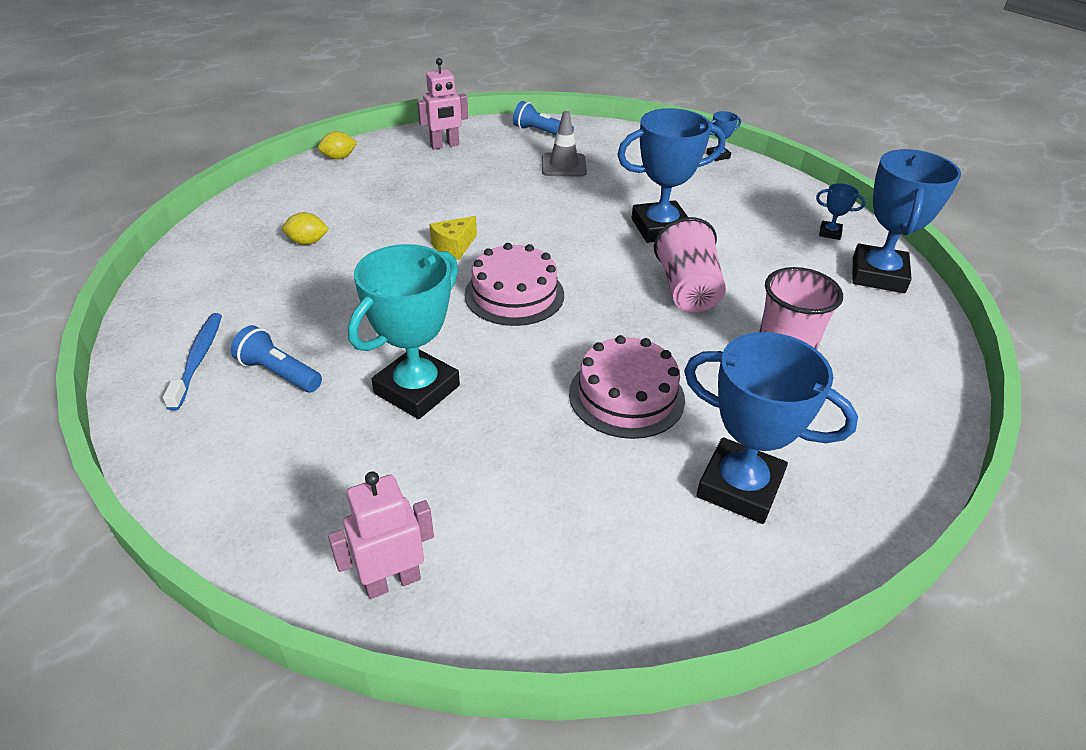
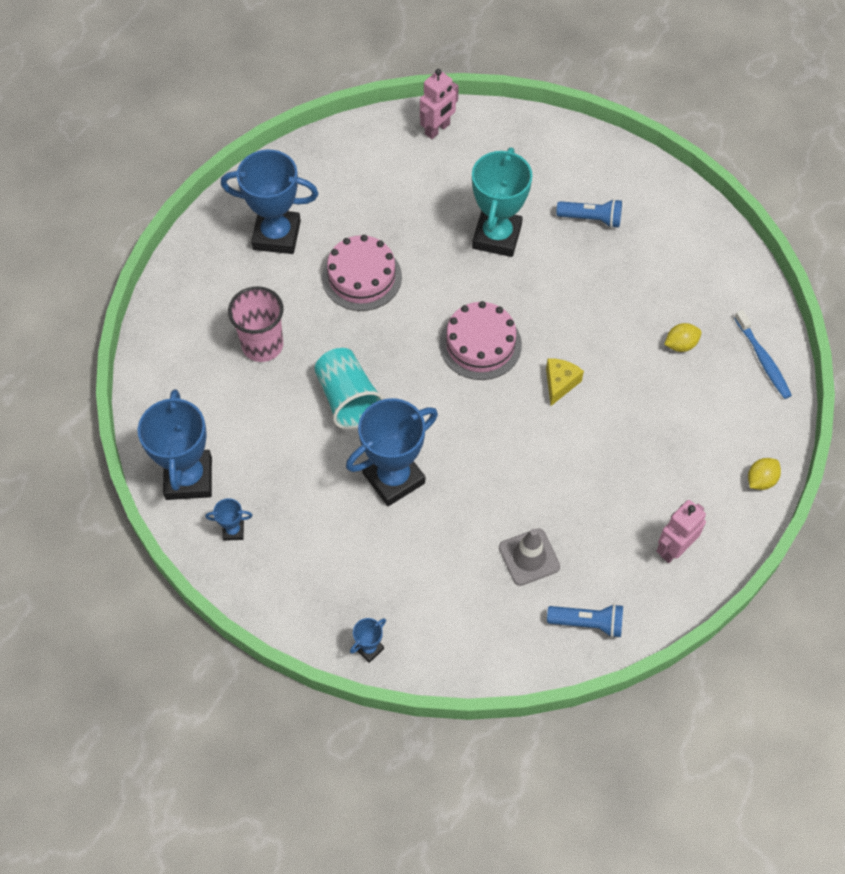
camera: 160 degrees right, 20 degrees up
(198, 359) = (650, 211): blue toothbrush -> blue toothbrush (763, 359)
(687, 289) = (348, 399): pink cup -> turquoise cup

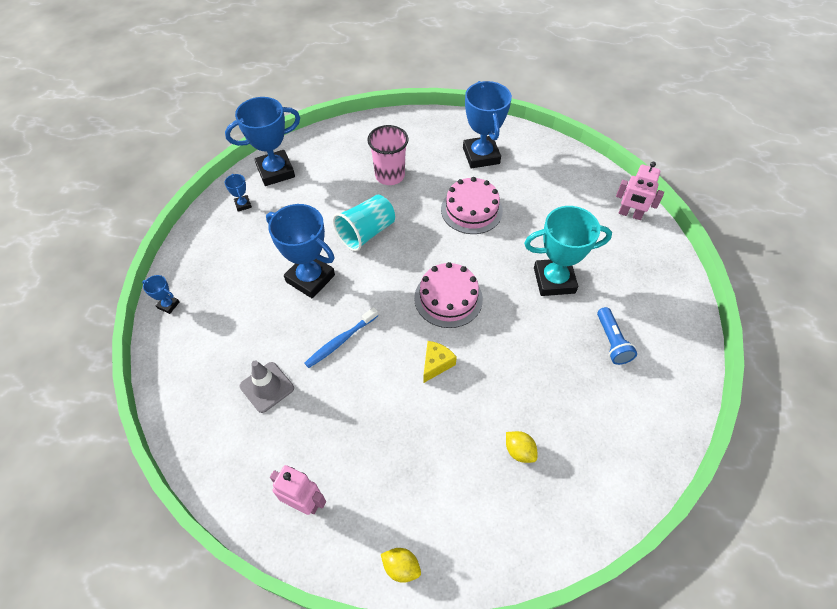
camera: 70 degrees right, 5 degrees down
(560, 383) = (436, 364): yellow cheese -> yellow cheese turned 60 degrees counterclockwise
(588, 623) = (216, 449): blue flashlight -> none
(763, 359) = (539, 534): blue toothbrush -> blue toothbrush (340, 341)

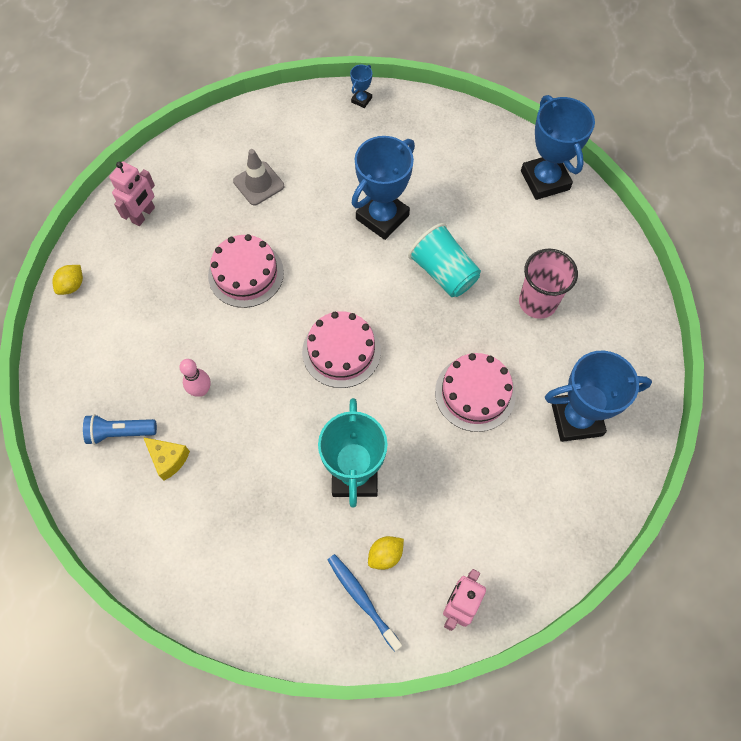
camera: 95 degrees right, 10 degrees up
(243, 204) = (492, 151): blue trophy -> none
(340, 341) = (300, 244): blue toothbrush -> blue toothbrush (362, 599)
(375, 384) = (246, 274): none -> pink cake
(436, 364) = (260, 331): yellow cheese -> yellow cheese (168, 459)
(504, 406) = (201, 390): none -> pink bowling pin
(519, 451) = (151, 397): yellow lemon -> yellow lemon (385, 555)
(612, 342) = (259, 523): blue flashlight -> blue flashlight (120, 432)

